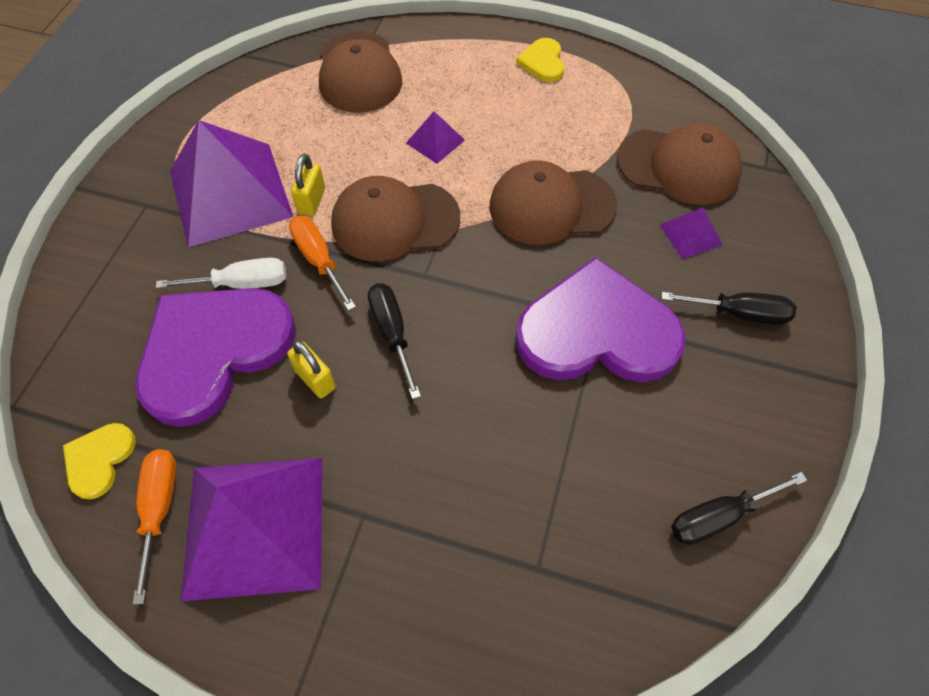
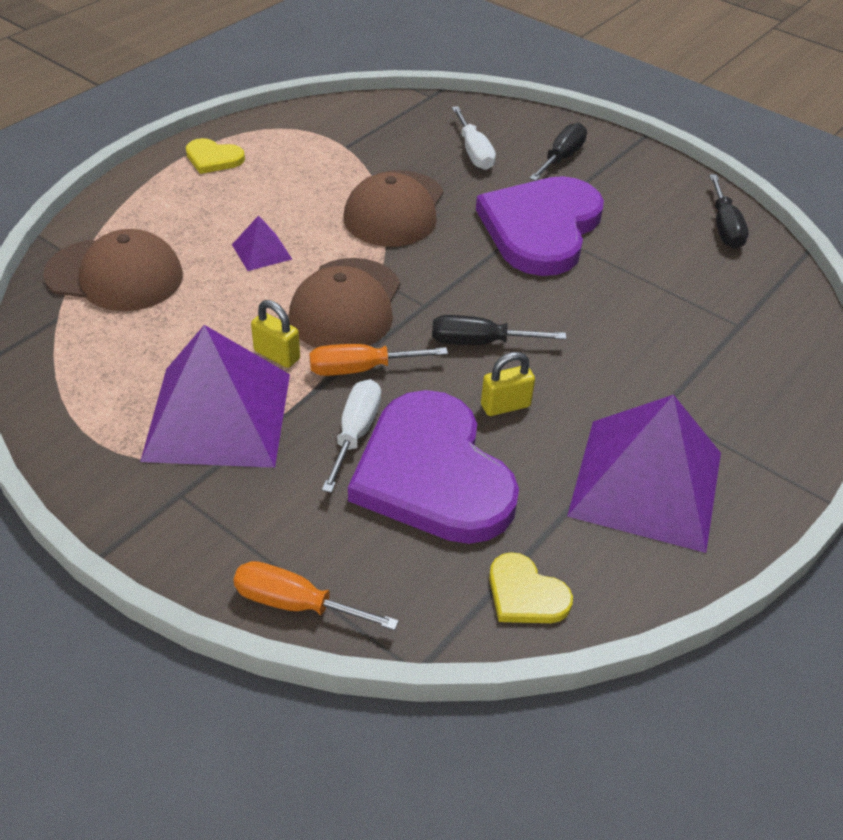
camera: 70 degrees left, 15 degrees down
(160, 509) = (603, 551): orange screwdriver -> orange screwdriver (296, 604)
(678, 166) = (399, 133): brown cap -> none
(690, 235) = (474, 152): purple pyramid -> white screwdriver

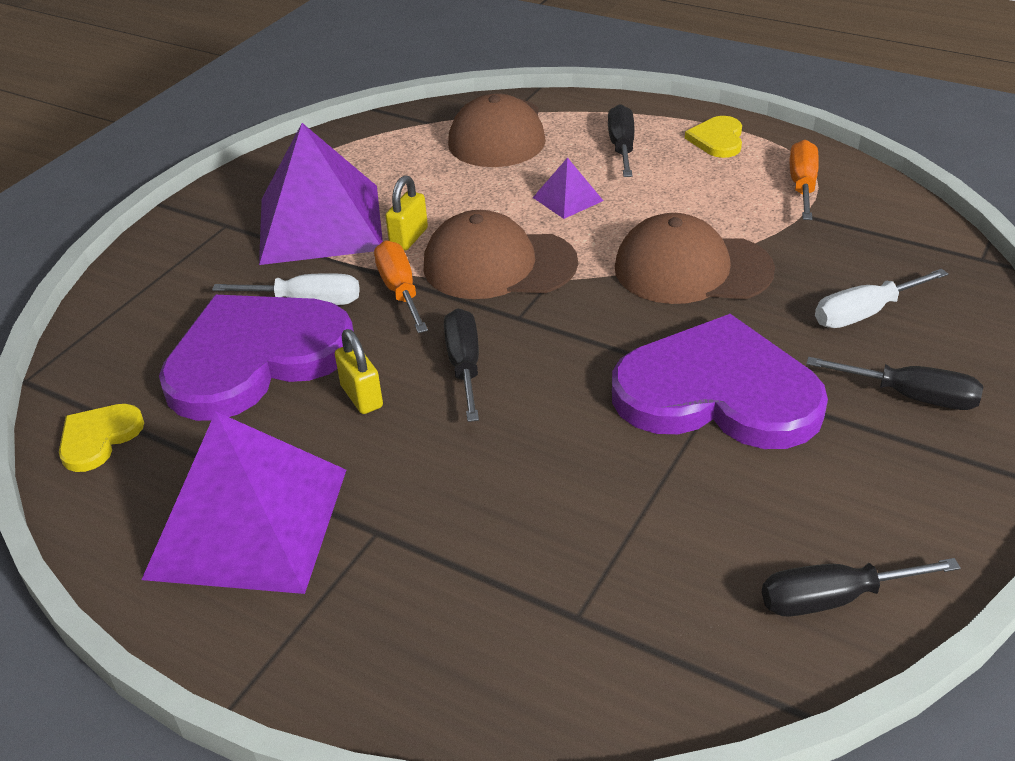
camera: 85 degrees right, 5 degrees down
(192, 208) = (622, 147): none -> black screwdriver
(296, 604) = (104, 304): orange screwdriver -> orange screwdriver (802, 185)

